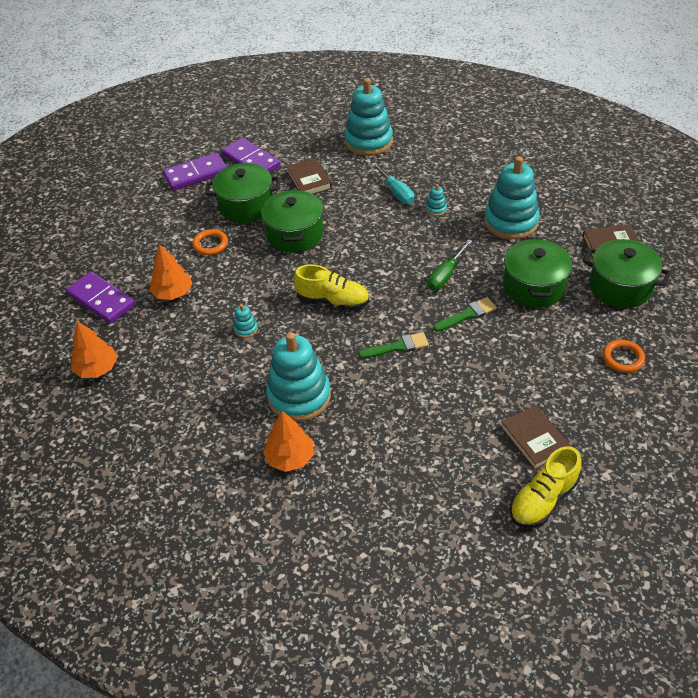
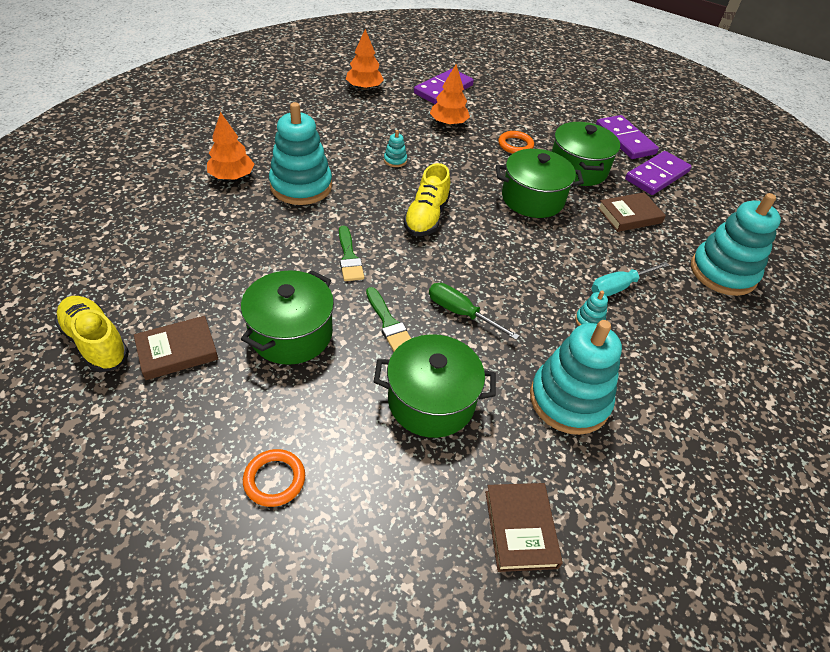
camera: 85 degrees right, 0 degrees up
(620, 287) = (420, 516): green pot -> green pot (291, 333)

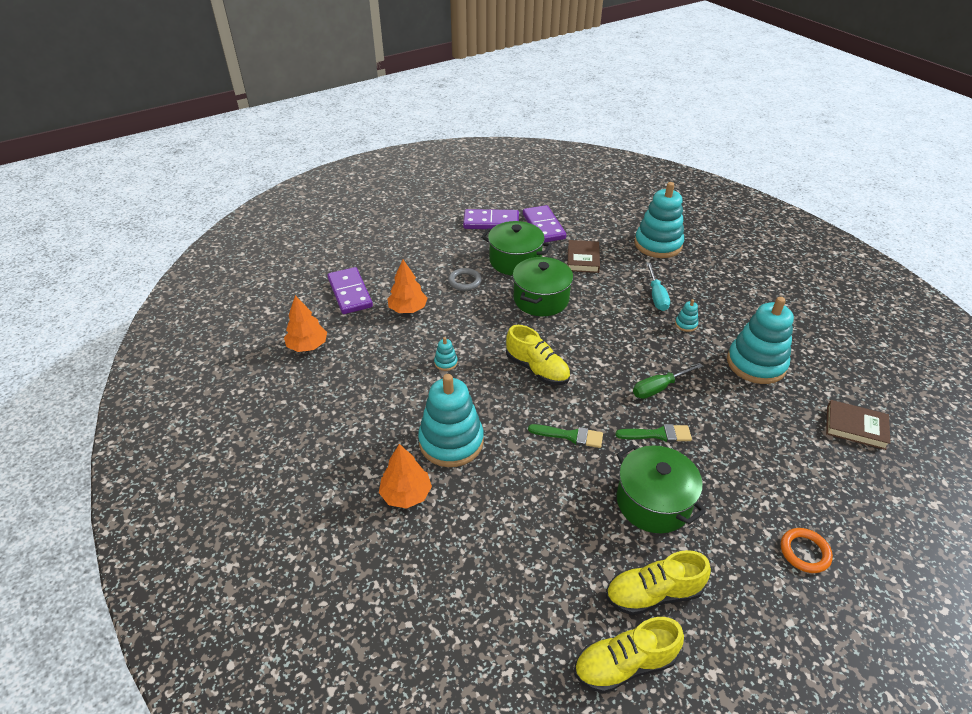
camera: 60 degrees left, 5 degrees down
(177, 351) = (653, 593): brown book -> yellow shoe
(431, 401) = (744, 435): green pot -> none
(515, 145) = (464, 281): orange ring -> grey ring

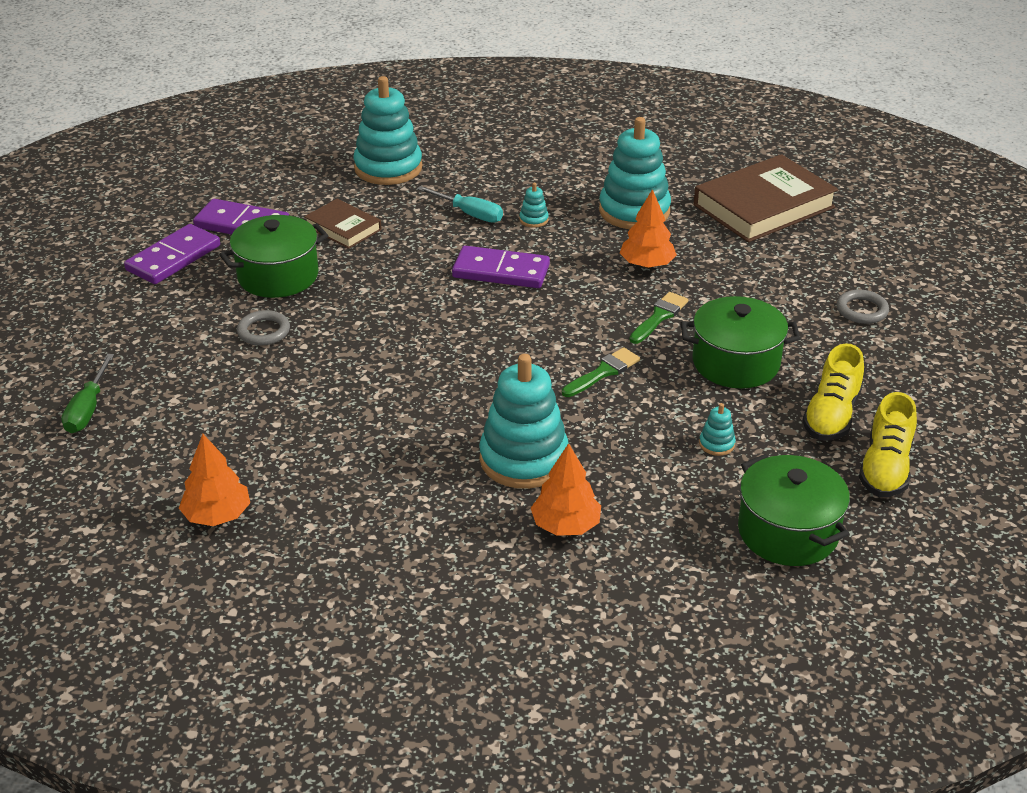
camera: 55 degrees left, 5 degrees down
(350, 293) = (154, 437): purple domino -> purple domino (501, 271)
(408, 309) = (256, 399): orange tree -> orange tree (647, 264)
(446, 363) = (393, 410): turquoise stacking toy -> turquoise stacking toy (716, 444)
(537, 369) = (483, 348): yellow shoe -> none
(541, 299) = (373, 291): green pot -> green pot (788, 532)
(659, 388) = (601, 284): green screwdriver -> green screwdriver (88, 409)
(804, 552) = (862, 310): orange ring -> grey ring
(855, 427) = (764, 206): brown book -> brown book, size x1.87

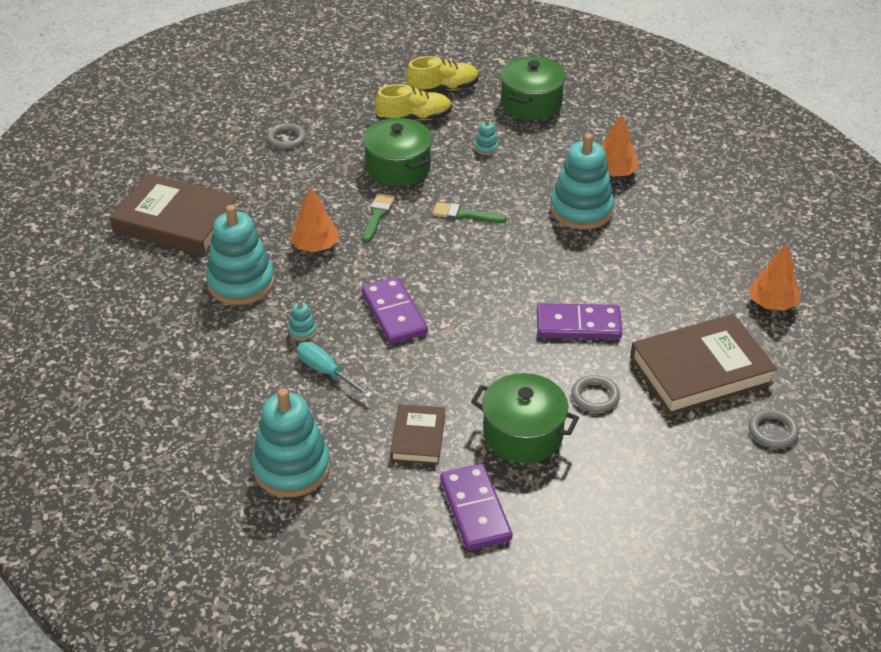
camera: 125 degrees left, 5 degrees up
(88, 409) = (772, 431): green screwdriver -> grey ring
(173, 258) = (566, 521): purple domino -> purple domino (578, 325)
(206, 409) = (700, 370): none -> brown book
(469, 214) = (326, 372): turquoise screwdriver -> turquoise screwdriver turned 45 degrees counterclockwise
(659, 317) = (377, 216): green brush -> green brush turned 105 degrees clockwise

